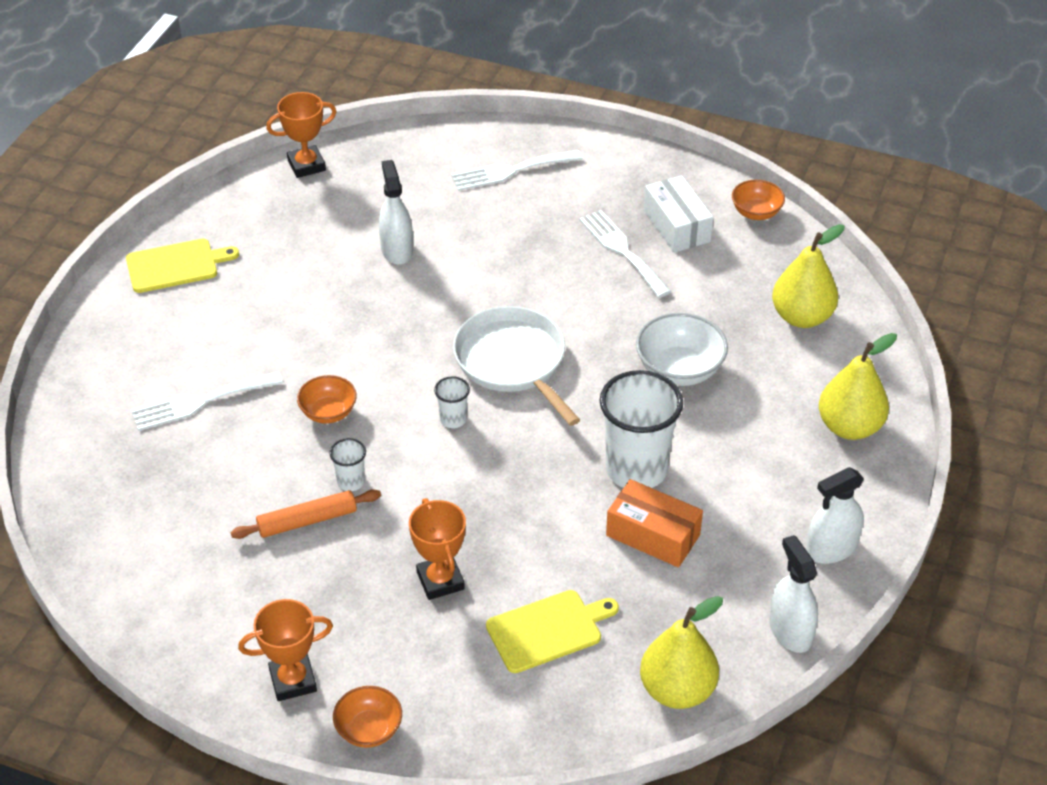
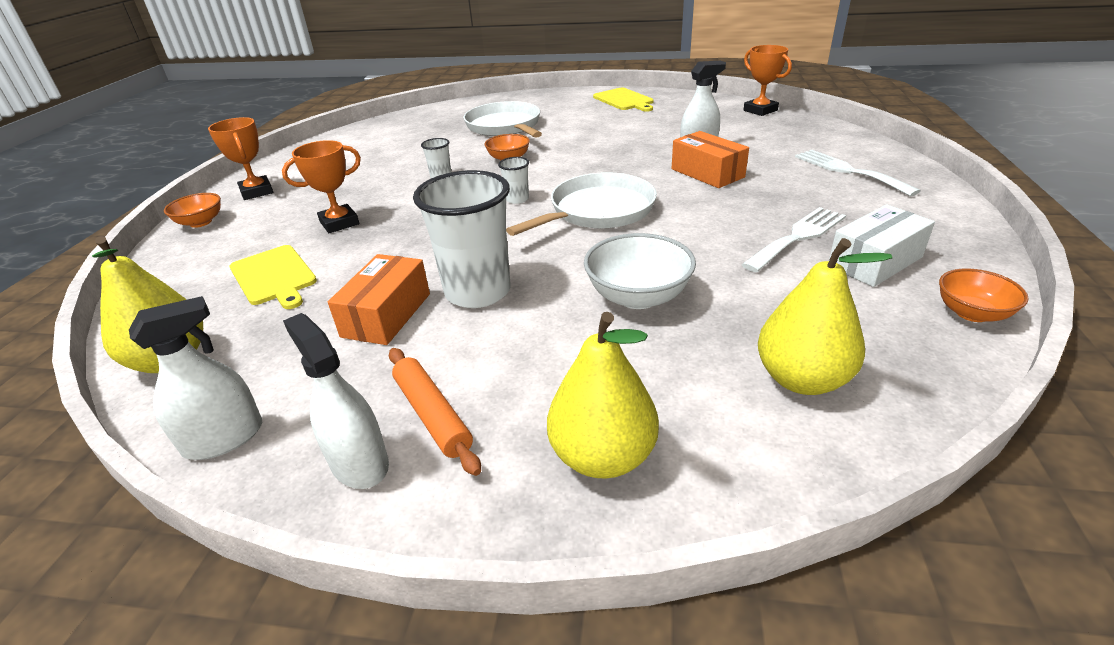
camera: 80 degrees right, 10 degrees down
(200, 402) = (505, 126): white fork -> white pan
(307, 521) = (402, 171): orange rolling pin -> orange rolling pin (432, 415)
(464, 262) = (707, 173): none -> orange box

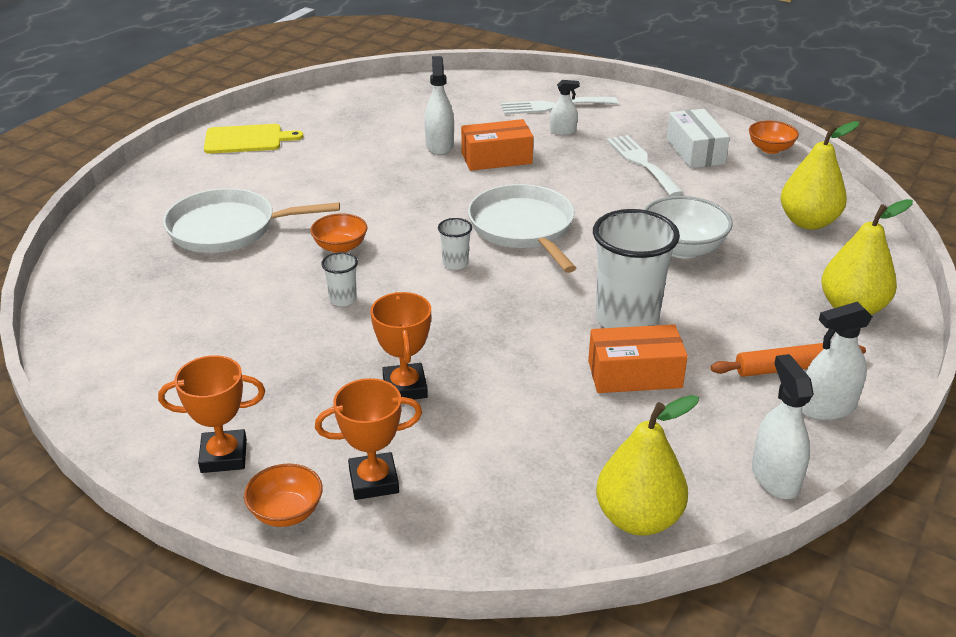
camera: 70 degrees left, 0 degrees up
(274, 276) = (506, 444): yellow cutting board -> none
(387, 315) = (634, 374): orange box -> orange box turned 45 degrees counterclockwise
(760, 110) = (381, 90): orange trophy -> orange trophy (373, 481)
(803, 186) = (563, 131): none -> white spray bottle

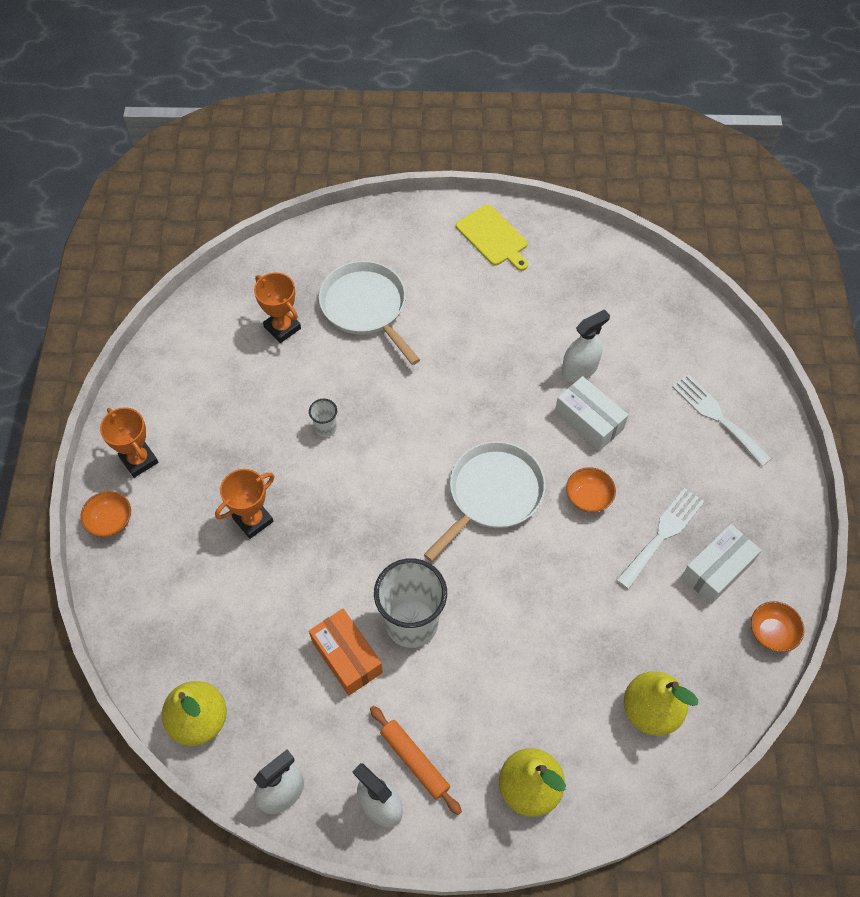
camera: 60 degrees right, 25 degrees up
(340, 247) = (387, 389): orange bowl -> orange bowl (588, 497)
(373, 481) = (158, 552): orange trophy -> orange trophy (282, 328)
(455, 263) = (413, 473): white cup -> none
(496, 158) = (589, 420): orange box -> white box
(563, 131) = (674, 447): white spray bottle -> none
(682, 249) = (538, 624): white bowl -> none

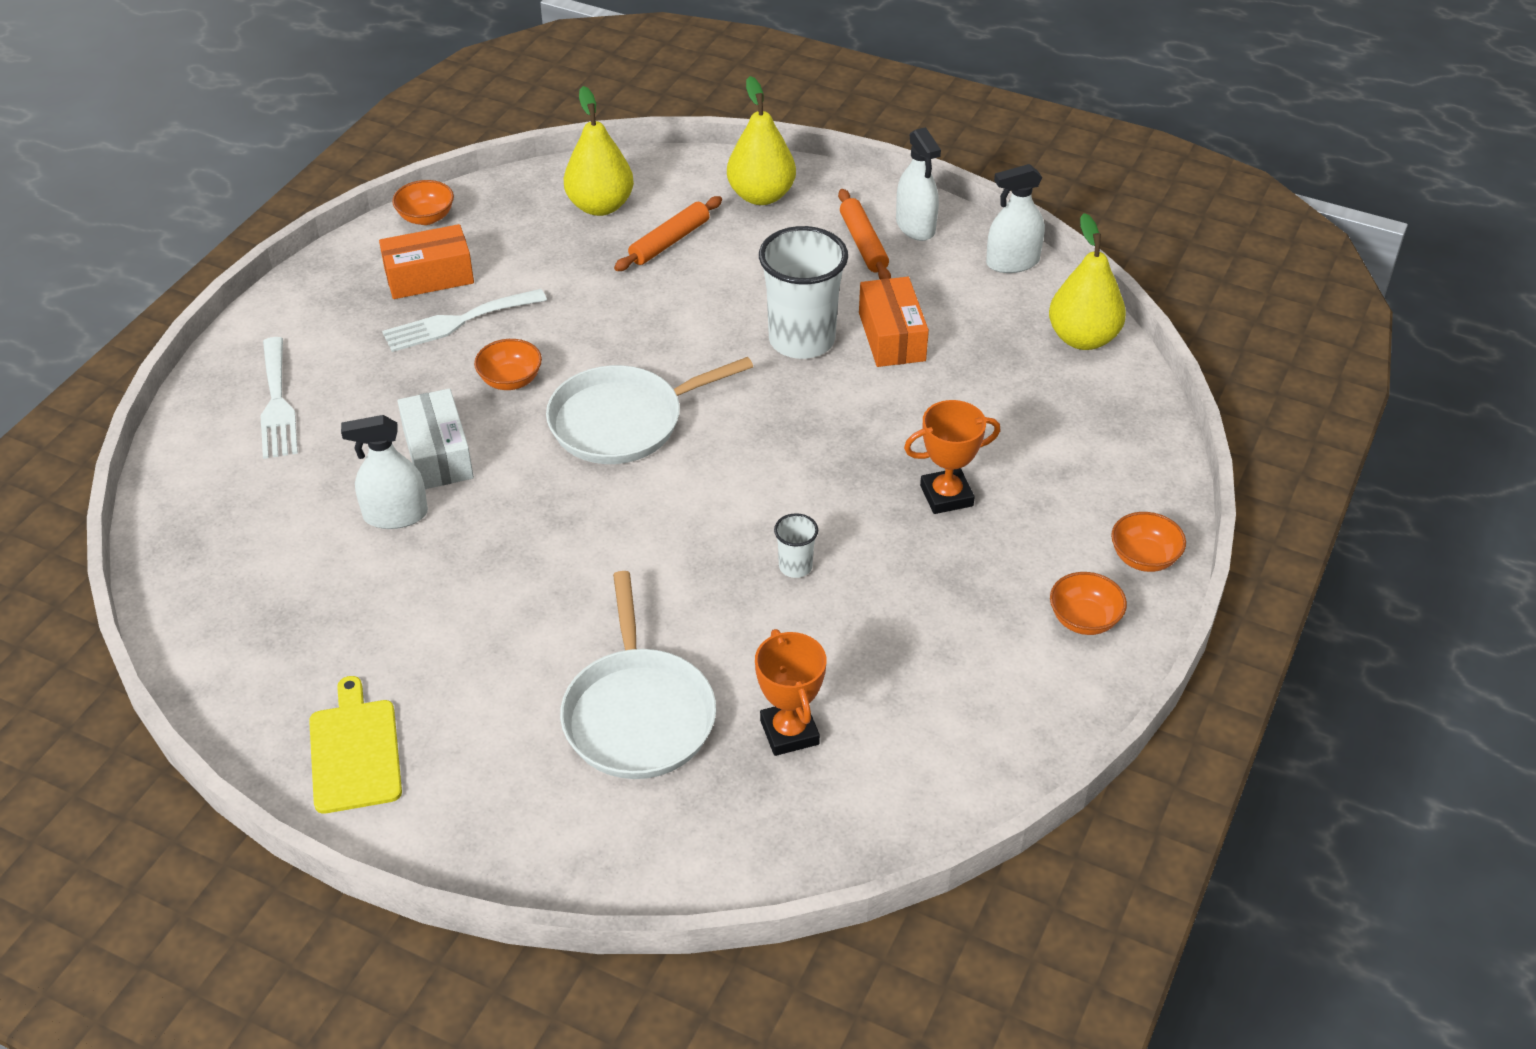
camera: 155 degrees left, 15 degrees down
(139, 460) = (1084, 619): orange trophy -> orange bowl
(569, 691) = (669, 242): none -> orange rolling pin
(717, 569) = (429, 277): white box -> orange box

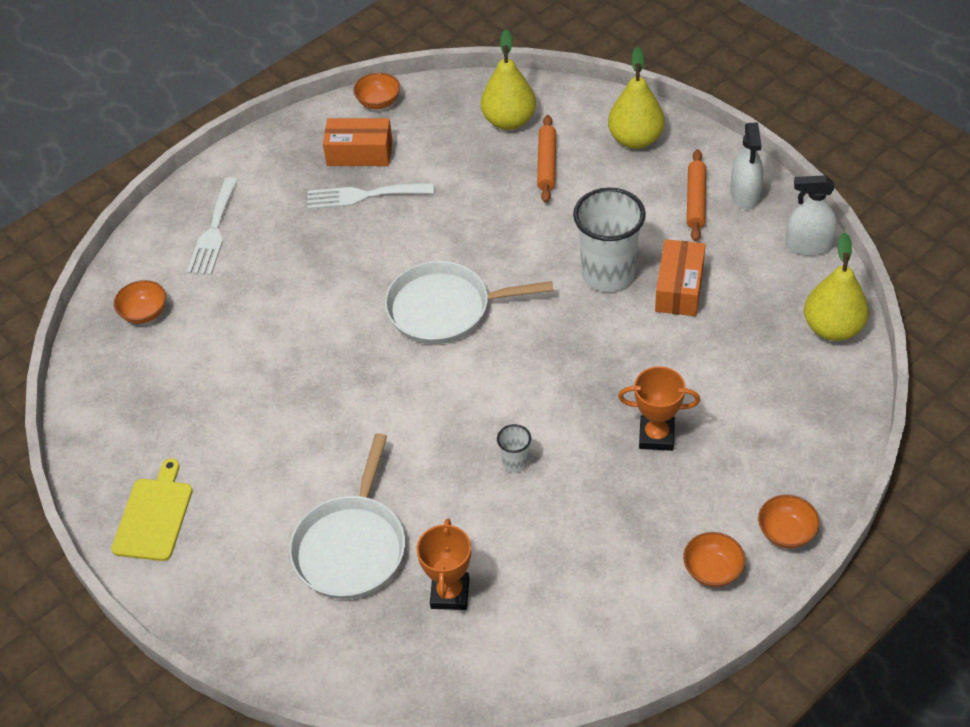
camera: 25 degrees right, 5 degrees up
(395, 515) = (255, 342): white spray bottle -> none
(438, 454) = (304, 301): white box -> none
(510, 380) = (380, 253): orange bowl -> orange bowl (144, 313)
(669, 242) = (547, 164): orange rolling pin -> orange rolling pin turned 60 degrees counterclockwise

